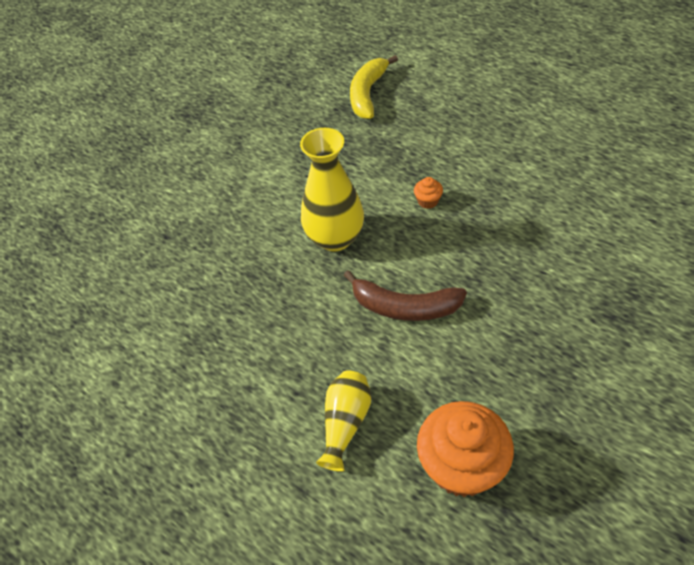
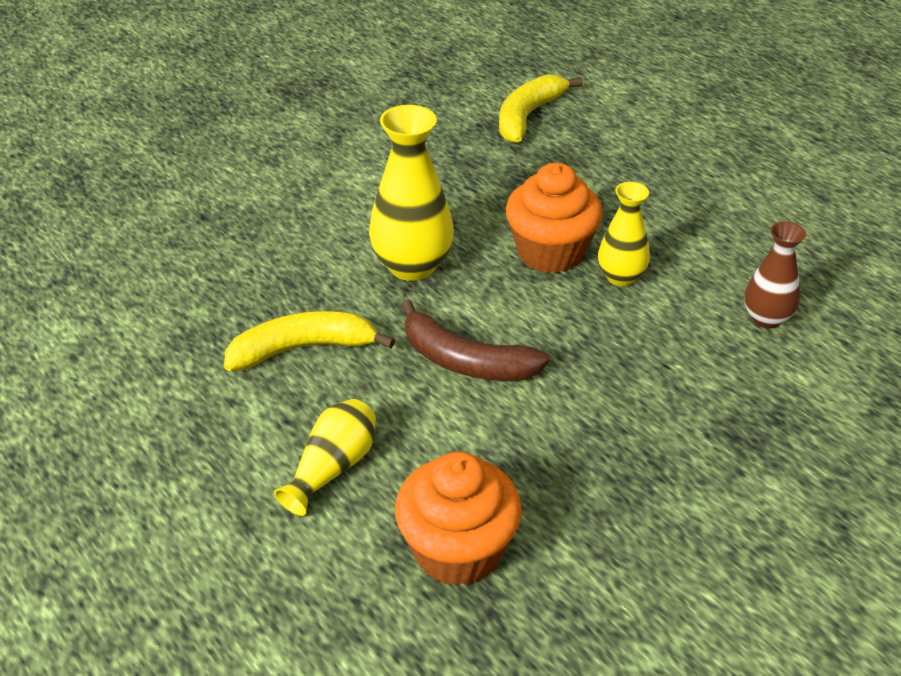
camera: 10 degrees right, 10 degrees down
(284, 329) = (303, 349): none -> yellow banana
(428, 201) = (550, 252): orange cupcake -> orange cupcake, size x2.39
(484, 208) = (621, 277): none -> yellow vase
(595, 216) = (766, 318): none -> brown vase

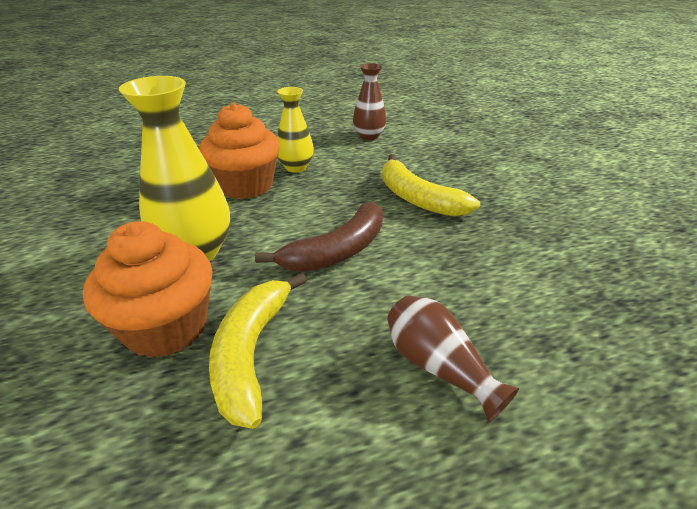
camera: 70 degrees left, 5 degrees down
(332, 468) = (438, 366): yellow vase -> brown vase
(457, 550) = (554, 305): orange cupcake -> orange cupcake (166, 327)
(528, 116) = (82, 158): yellow banana -> yellow banana (417, 198)

